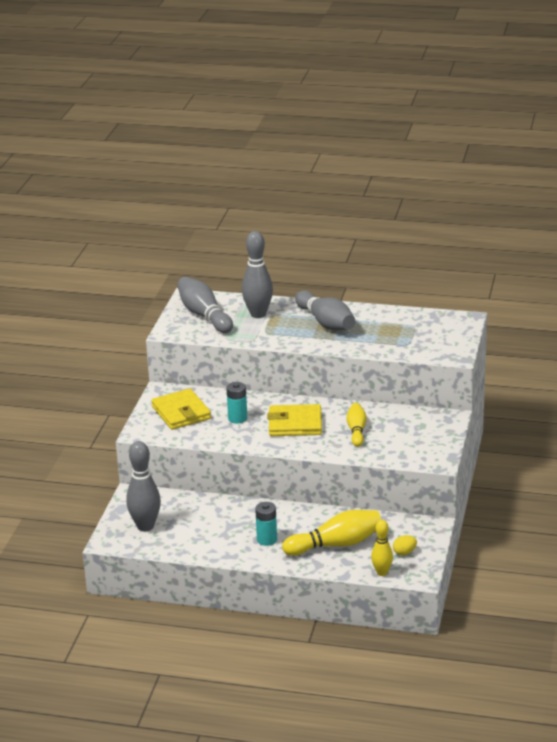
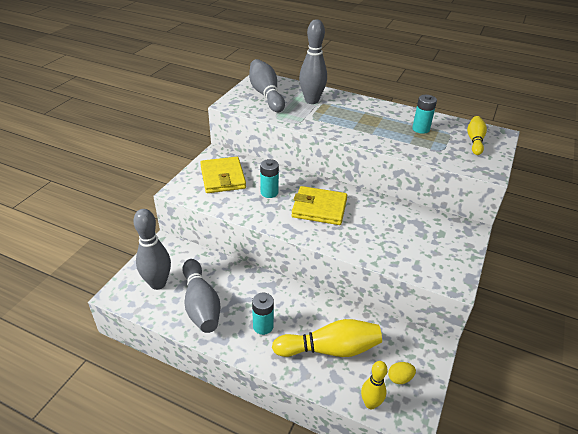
camera: 10 degrees right, 10 degrees up
(326, 322) = (368, 117): grey bowling pin -> grey bowling pin (201, 304)
(356, 431) = (376, 227): yellow bowling pin -> yellow bowling pin (474, 141)
(383, 326) = (420, 129): none -> turquoise battery

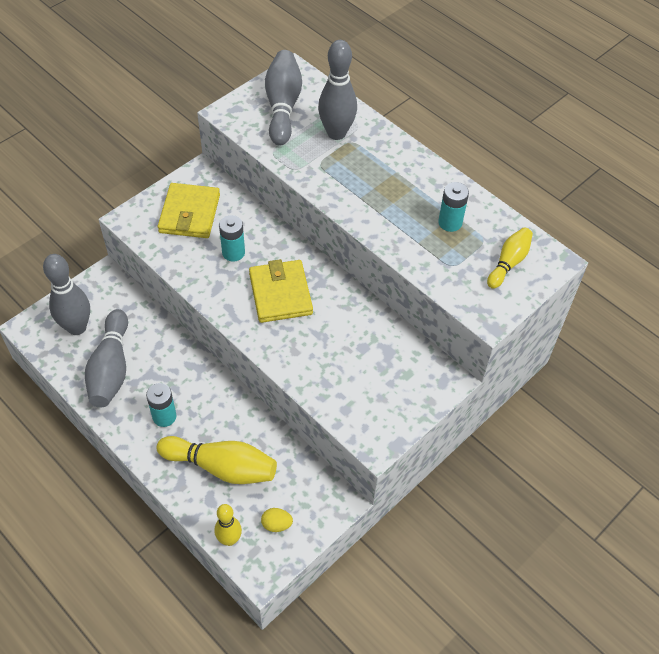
camera: 20 degrees right, 15 degrees up
(319, 208) = (280, 294): yellow wallet -> yellow wallet turned 45 degrees clockwise

